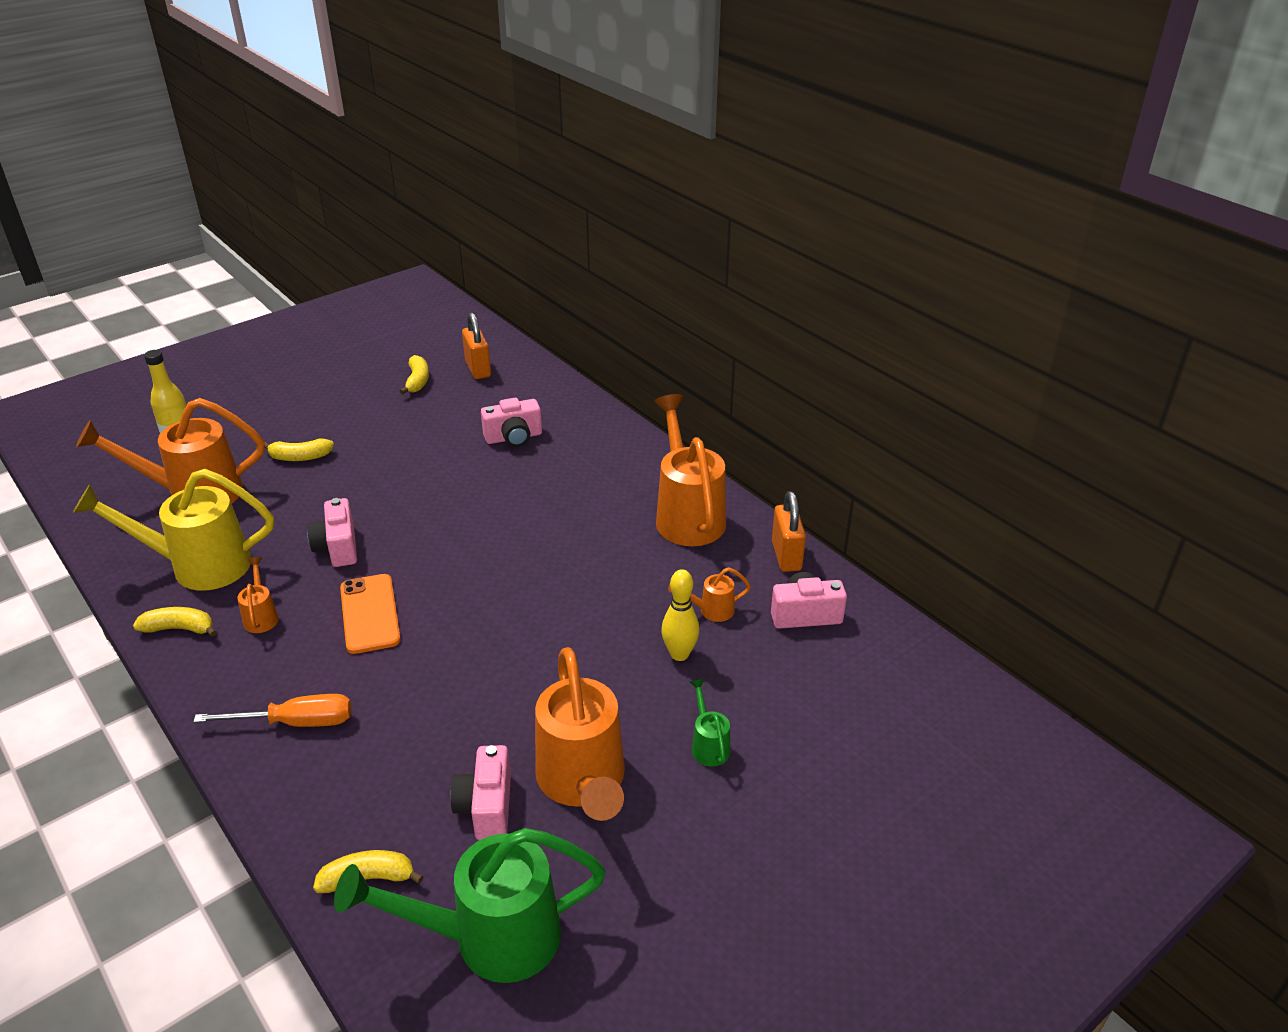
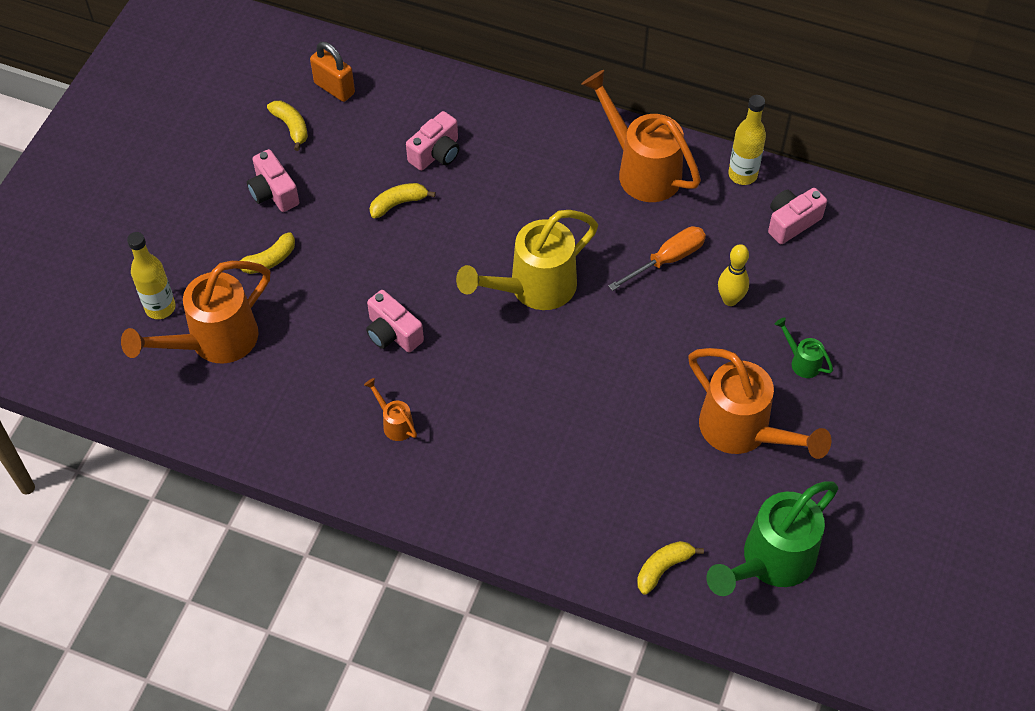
camera: 30 degrees left, 20 degrees up
(179, 628) = (341, 466): yellow banana -> yellow banana (398, 203)
(199, 566) = (296, 406): yellow watering can -> yellow watering can (533, 288)
(296, 722) = (509, 492): orange screwdriver -> orange screwdriver (667, 260)
(370, 614) = (477, 379): orange phone -> none
(486, 807) = (695, 481): pink camera -> pink camera (273, 192)
(711, 610) = (724, 251): orange watering can -> none
(786, 556) = (742, 175): orange padlock -> yellow bottle

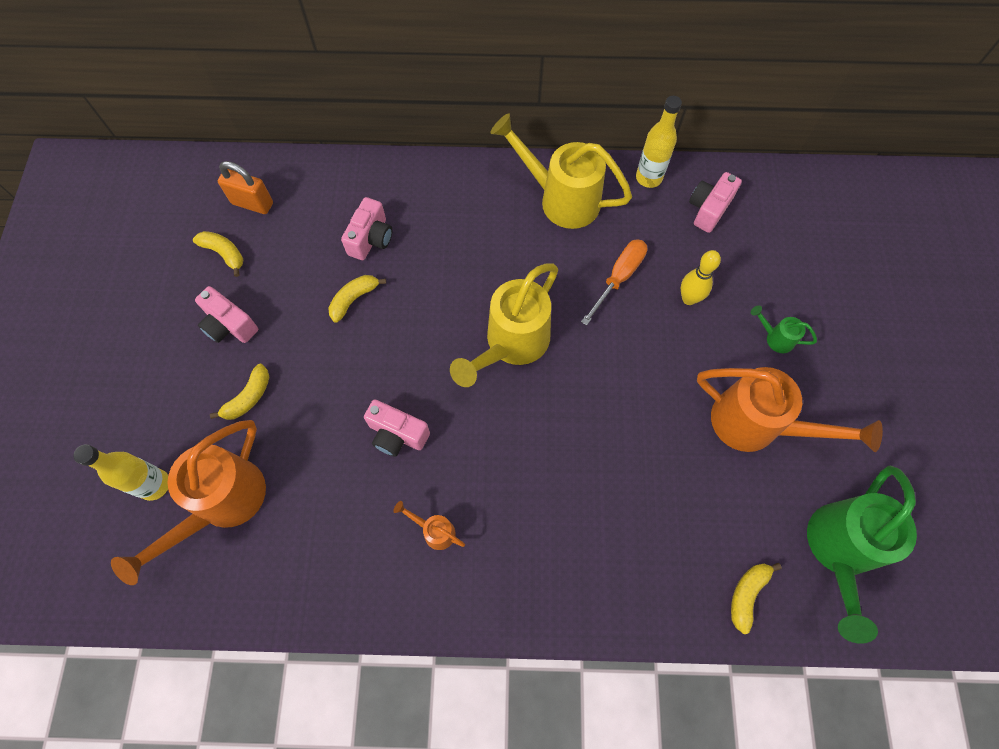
camera: 20 degrees left, 10 degrees up
(641, 170) = (561, 199): orange watering can -> yellow watering can

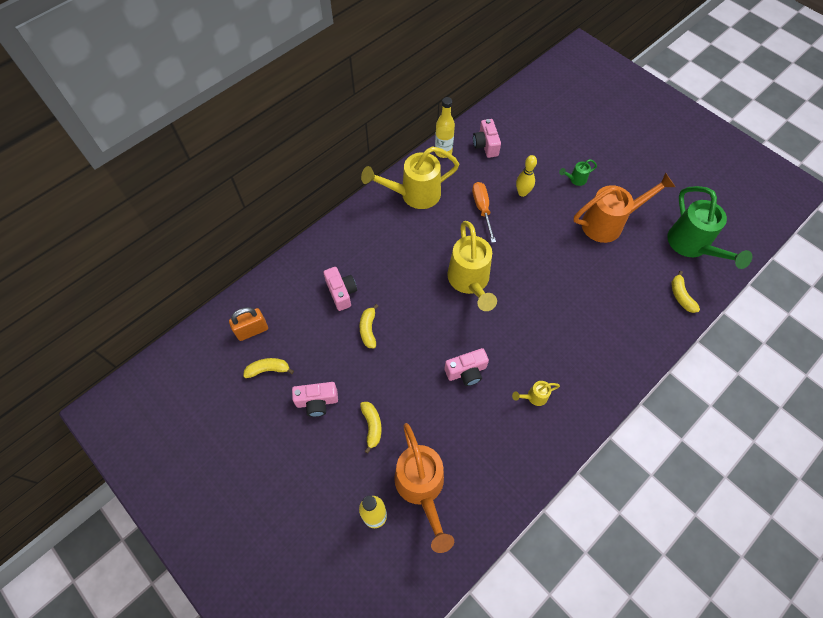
camera: 45 degrees left, 5 degrees down
(434, 531) = (534, 397): orange watering can -> yellow watering can

